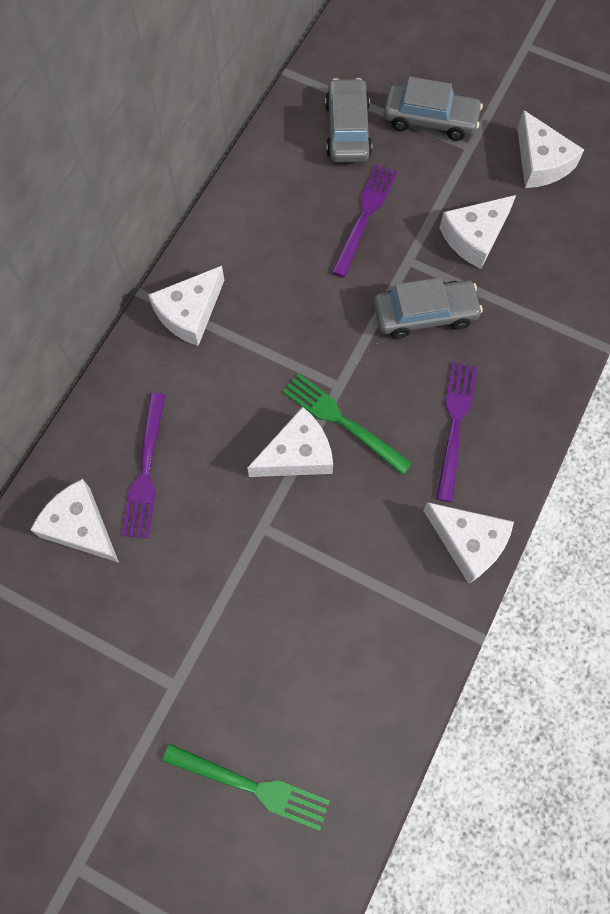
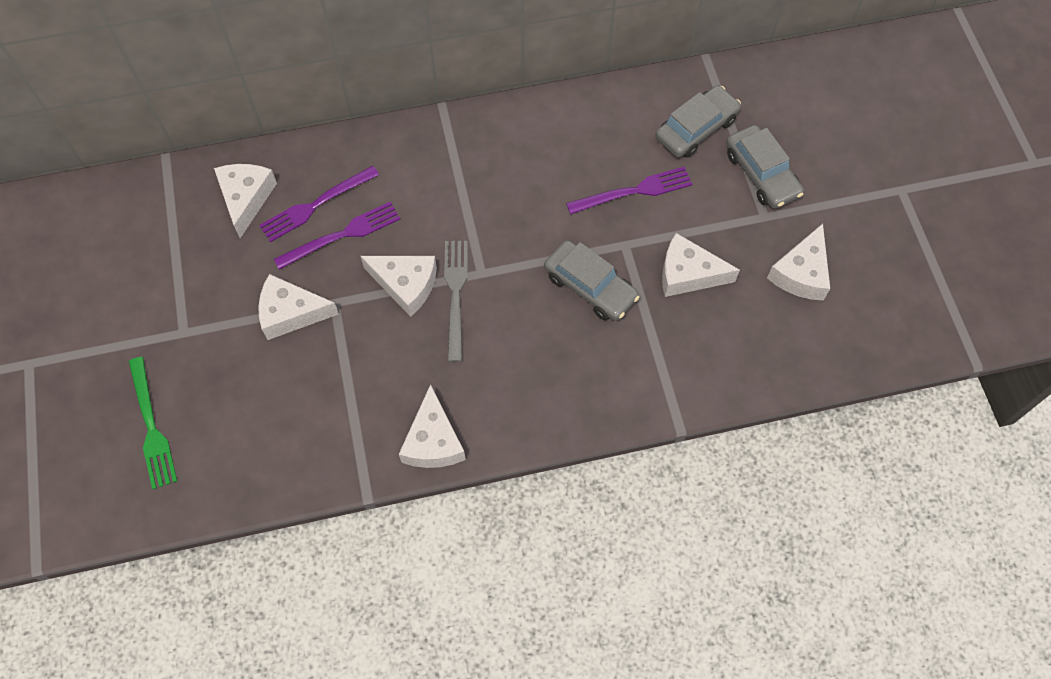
camera: 50 degrees right, 5 degrees down
(190, 313) = (453, 143): white cheese -> white cheese (291, 313)
(342, 421) = (455, 294): green fork -> grey fork
(455, 424) = (518, 368): purple fork -> purple fork (342, 235)

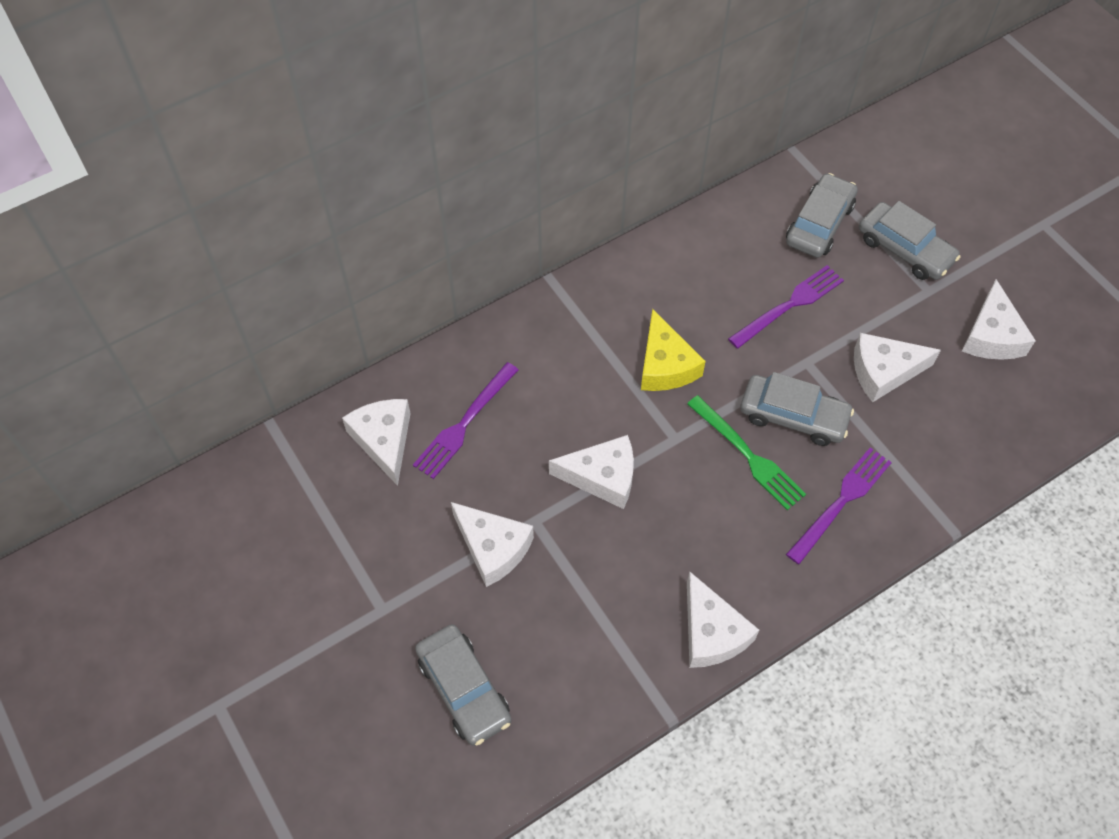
camera: 20 degrees left, 5 degrees down
(151, 427) = (396, 727): green fork -> green fork (748, 455)
(216, 416) = (464, 689): none -> grey car
(291, 313) = (493, 548): white cheese -> white cheese turned 120 degrees counterclockwise
(342, 235) = (509, 446): purple fork -> purple fork (841, 502)
(455, 294) = (659, 469): grey fork -> none
(502, 209) = (665, 365): none -> yellow cheese

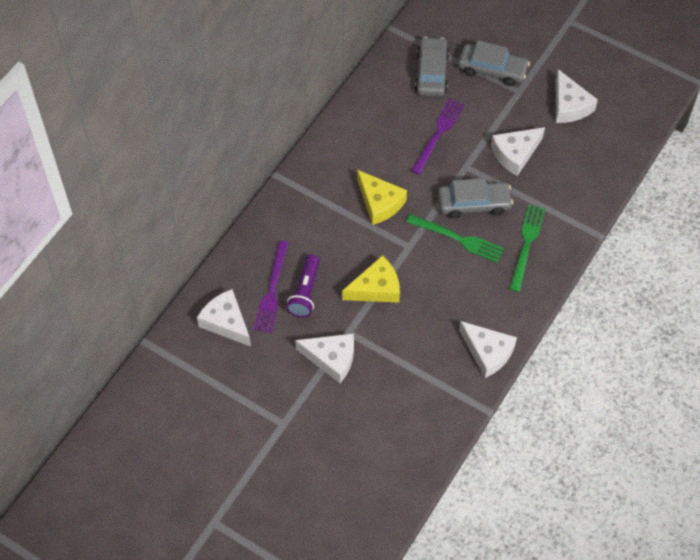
camera: 25 degrees left, 0 degrees up
(464, 689) = (358, 447): grey car -> none
(506, 443) = (305, 292): none -> purple flashlight
(602, 477) = (376, 288): white cheese -> yellow cheese
(841, 502) = (526, 244): purple fork -> green fork

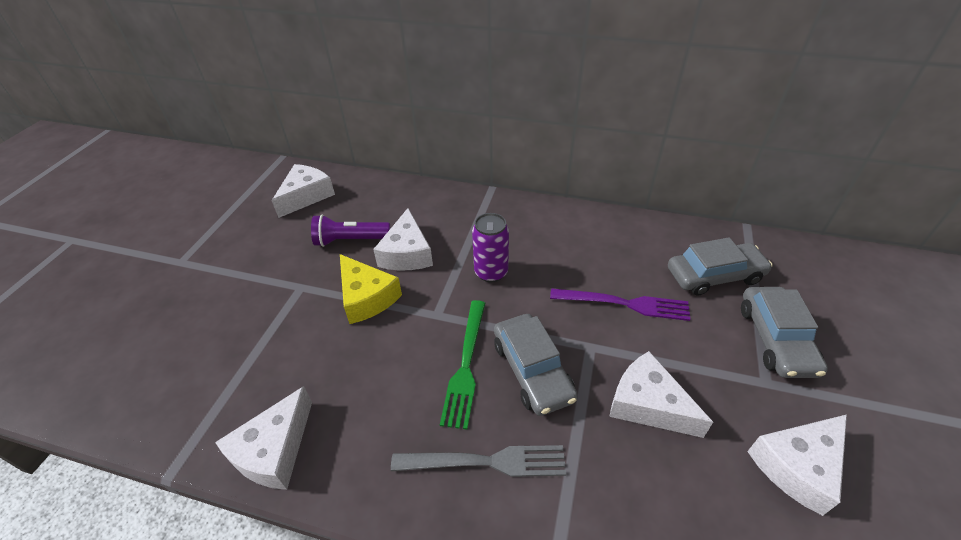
camera: 75 degrees right, 15 degrees down
(272, 290) = (348, 216): purple fork -> none
(331, 359) = (263, 280): white cheese -> white cheese (407, 253)
(379, 203) = (491, 272): yellow cheese -> purple can
(526, 244) = (486, 462): green fork -> grey fork

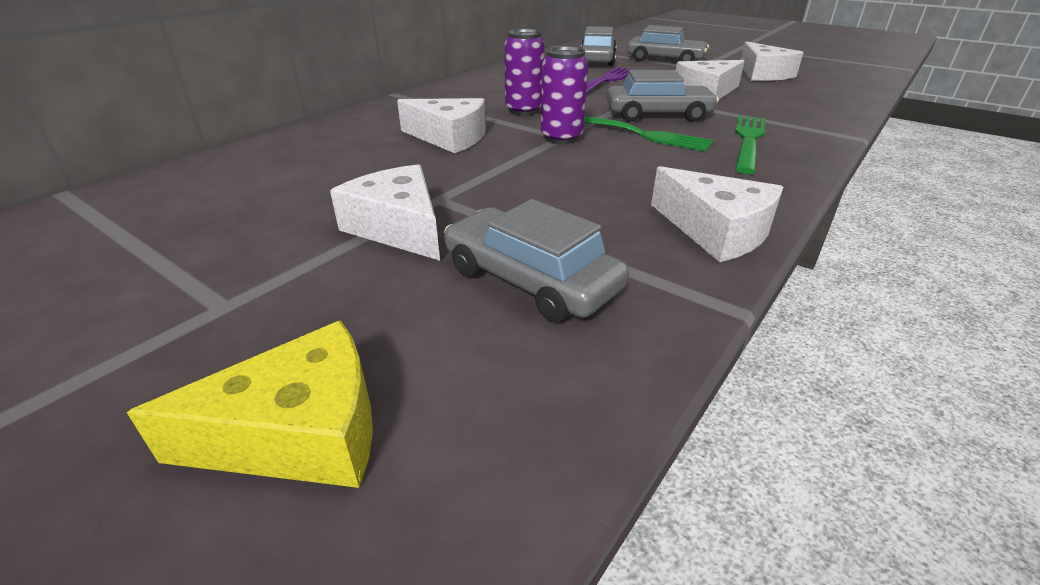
camera: 70 degrees left, 10 degrees down
(204, 362) = (531, 279): none -> grey car
(306, 196) = (226, 181): white cheese -> white cheese (399, 227)
(350, 240) = (382, 162): purple flashlight -> none
(366, 297) = (502, 163): yellow cheese -> yellow cheese (300, 433)
(432, 315) = (561, 138): none -> purple can
(486, 462) = (748, 140): grey fork -> green fork

